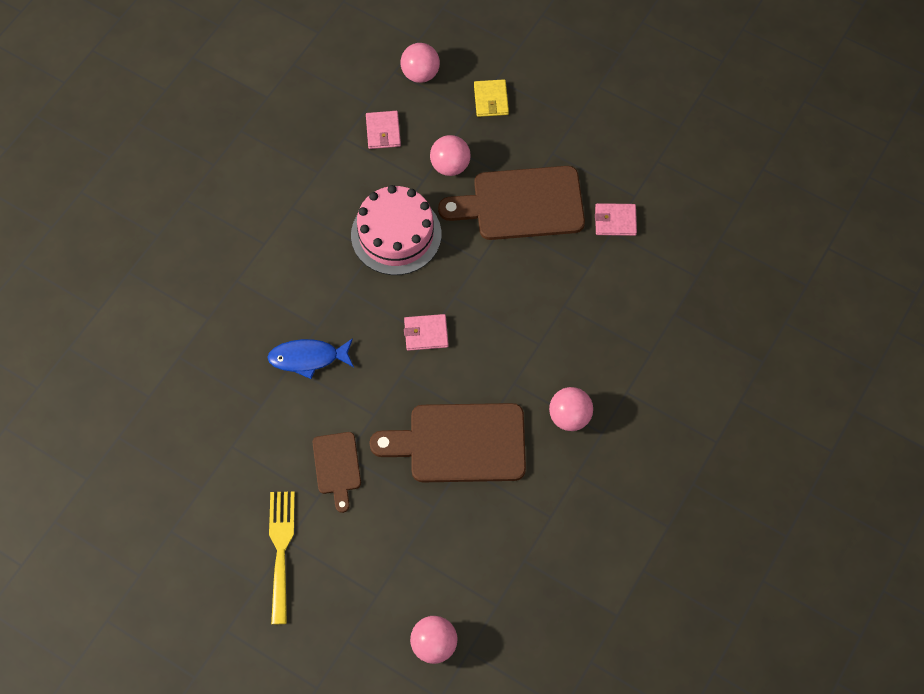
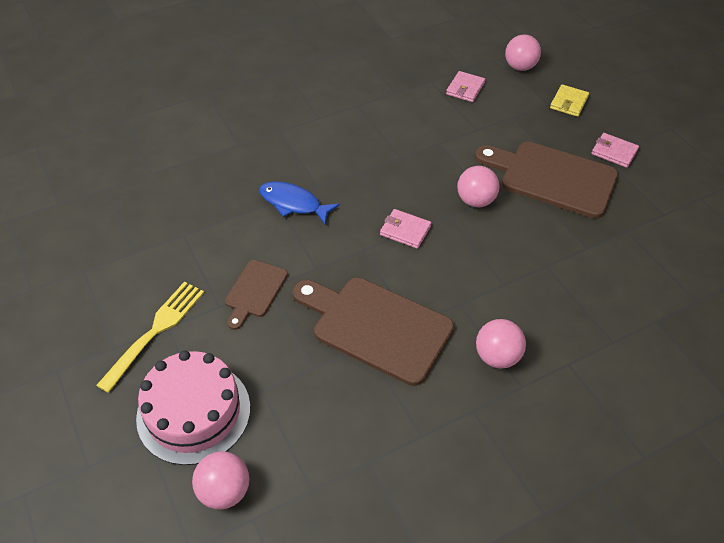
camera: 30 degrees right, 15 degrees down
(396, 234) = (428, 154): pink cake -> pink cake (193, 412)
(450, 166) = (506, 129): pink ball -> pink ball (475, 201)
(615, 221) = (634, 224): pink wallet -> pink wallet (614, 152)

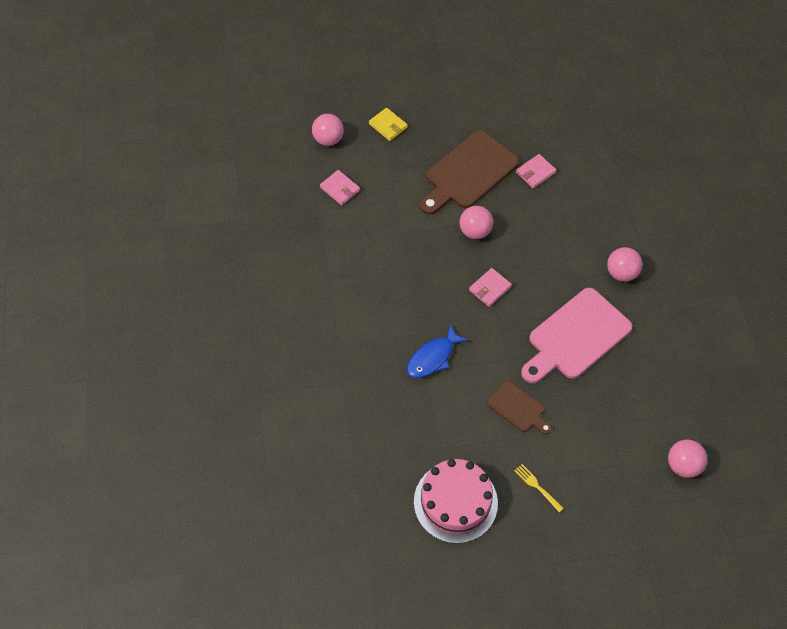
camera: 70 degrees left, 10 degrees up
(155, 332) = (537, 487): yellow fork -> yellow fork, size x0.53
(193, 412) = (617, 472): pink cake -> pink cake (455, 502)
(376, 327) = (576, 336): brown cutting board -> pink cutting board
(614, 152) = (456, 122): pink wallet -> pink wallet (535, 172)

